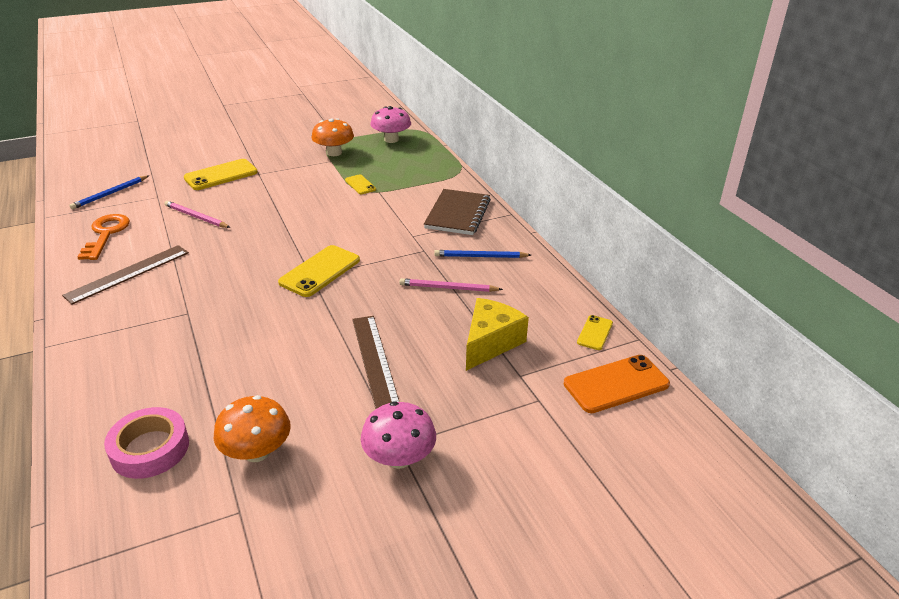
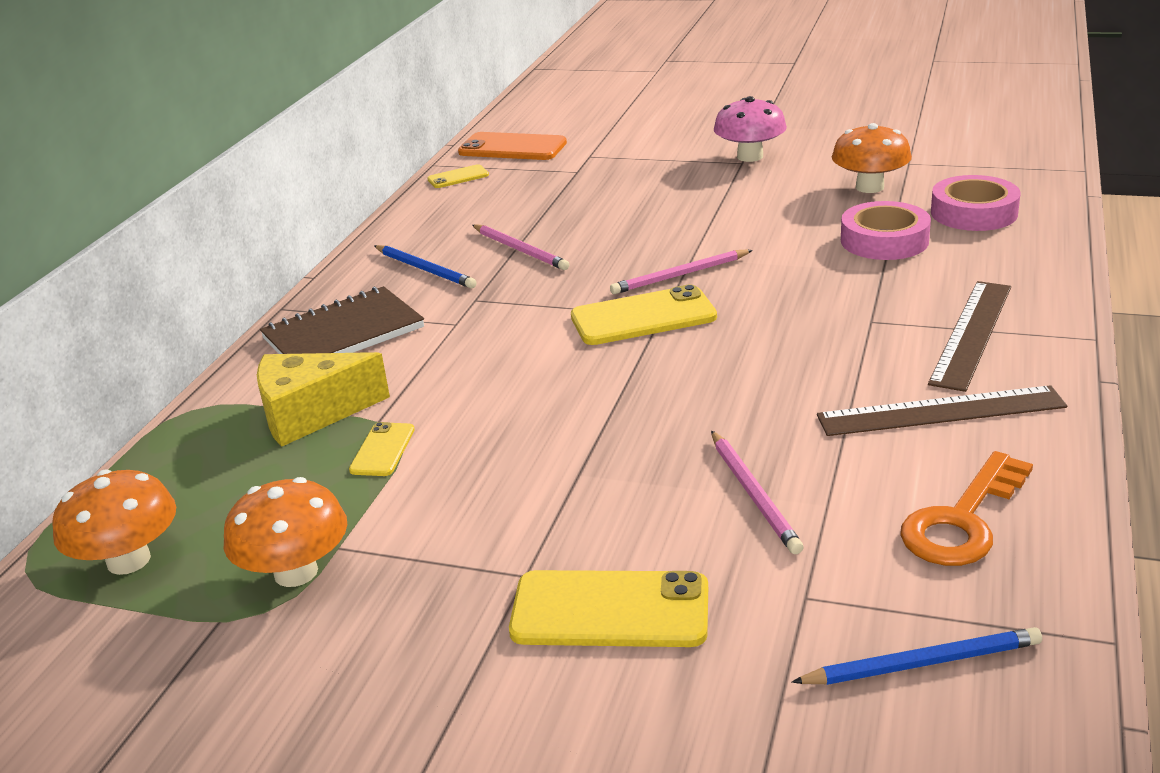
camera: 135 degrees left, 5 degrees down
(211, 385) = (884, 240): none -> pink tape
(328, 305) = (680, 275): none -> pink pencil
(374, 361) = (692, 214): brown ruler -> brown ruler (972, 333)
(391, 139) = (129, 560): pink mushroom -> orange mushroom
(490, 343) = (562, 196): yellow cheese -> yellow cheese (311, 414)

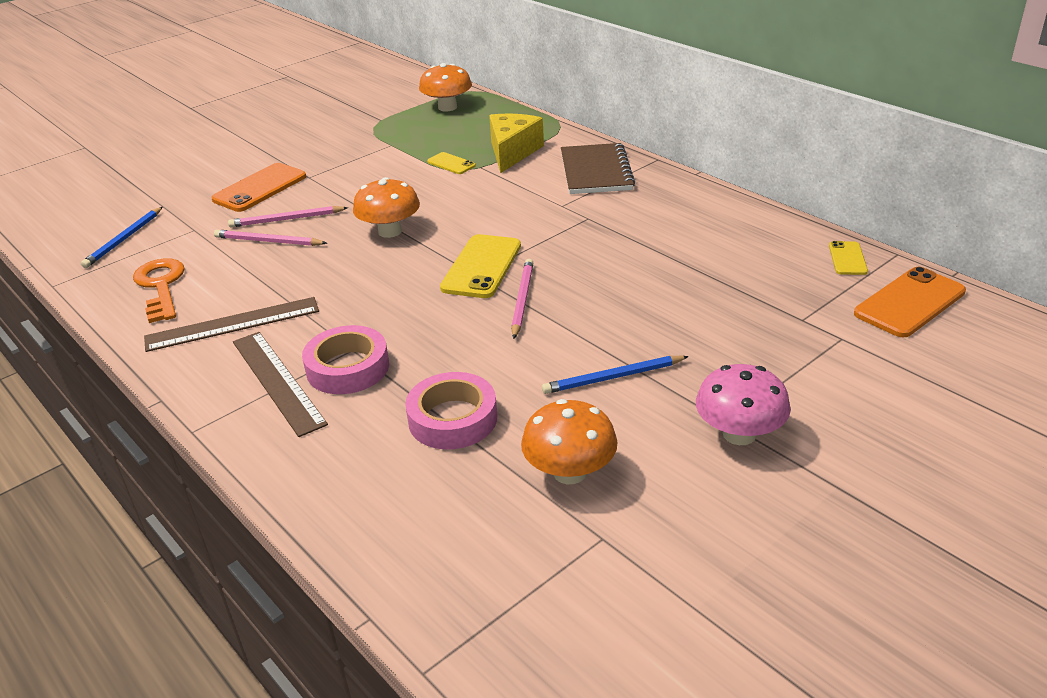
camera: 120 degrees right, 5 degrees up
(296, 572) = (387, 135): orange mushroom -> orange mushroom (390, 231)
(425, 269) = (659, 210): blue pencil -> blue pencil (613, 377)
(520, 250) = (649, 250): pink pencil -> pink pencil (286, 219)
(610, 610) = (260, 188): yellow phone -> orange phone
(940, 412) = (232, 324): brown ruler -> brown ruler turned 45 degrees clockwise
(973, 213) = (435, 504): pink tape -> pink tape (348, 368)

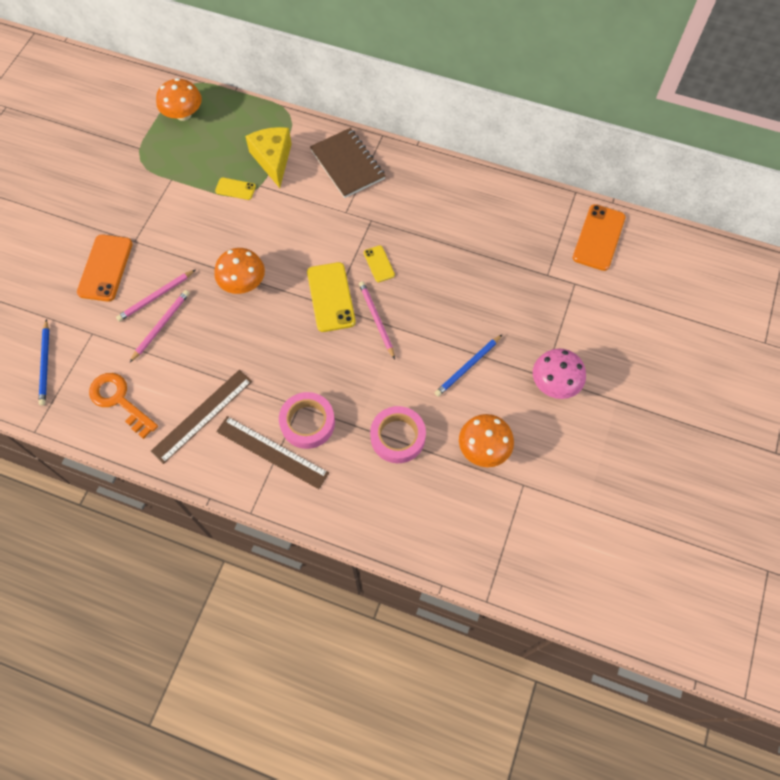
camera: 30 degrees left, 30 degrees up
(268, 241) = (161, 325): pink pencil -> pink pencil turned 135 degrees clockwise
(847, 258) = (549, 207): yellow phone -> yellow phone (379, 264)

